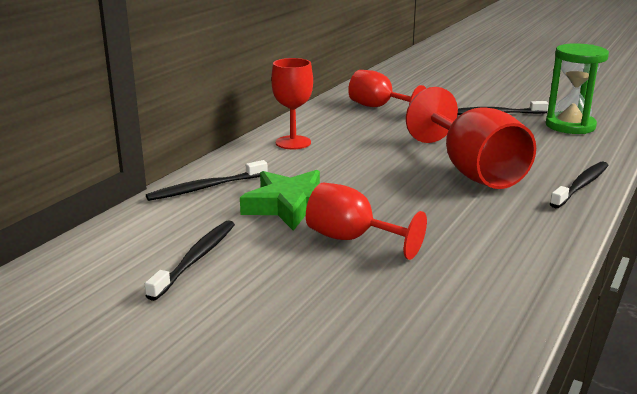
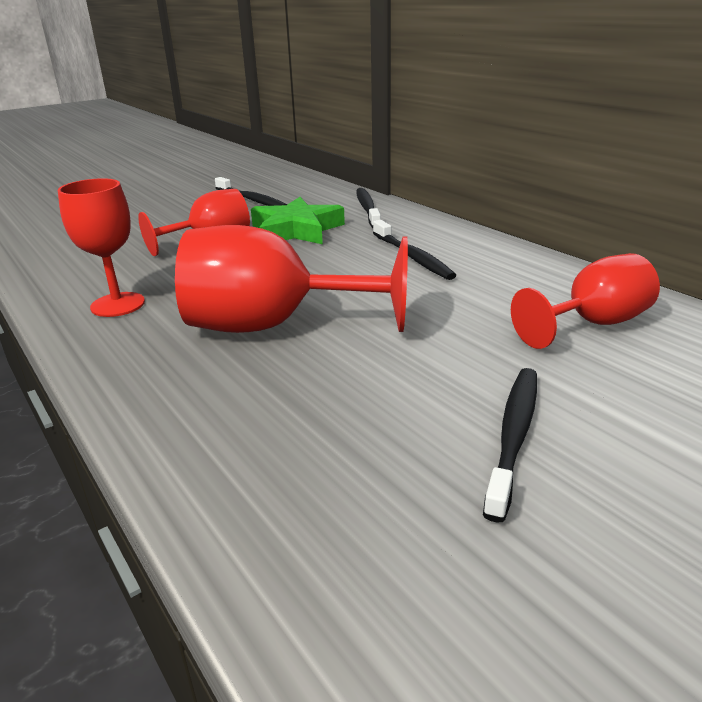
camera: 115 degrees right, 5 degrees up
(293, 142) = (458, 249): red goblet -> red goblet (118, 305)
(570, 126) = (378, 516): green hourglass -> none
(581, 185) = (140, 389): black toothbrush -> black toothbrush (412, 257)

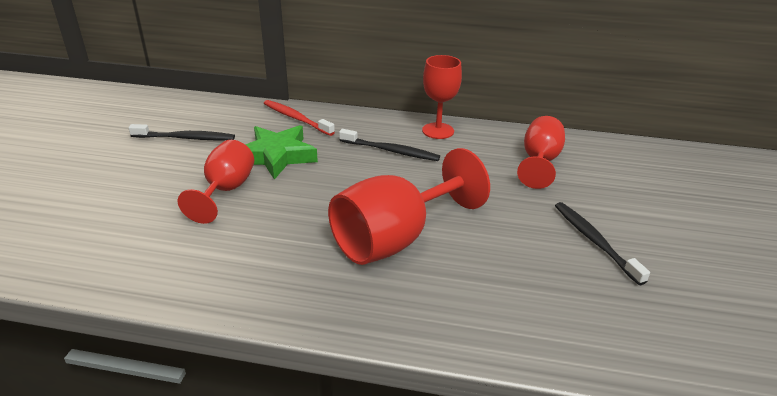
camera: 45 degrees left, 5 degrees up
(118, 305) = (260, 276): red goblet -> red goblet (438, 131)
(367, 209) = (296, 118): black toothbrush -> red toothbrush

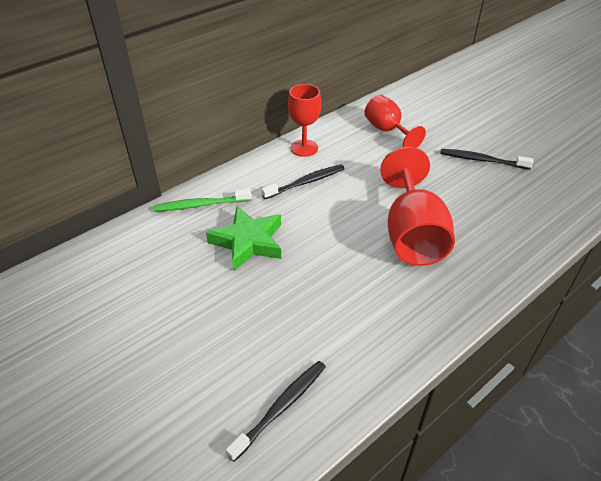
camera: 50 degrees left, 10 degrees up
(185, 138) = (153, 284): black toothbrush -> black toothbrush (281, 407)
(226, 190) = (269, 292): red goblet -> none
(296, 118) = (200, 205): red toothbrush -> green toothbrush

